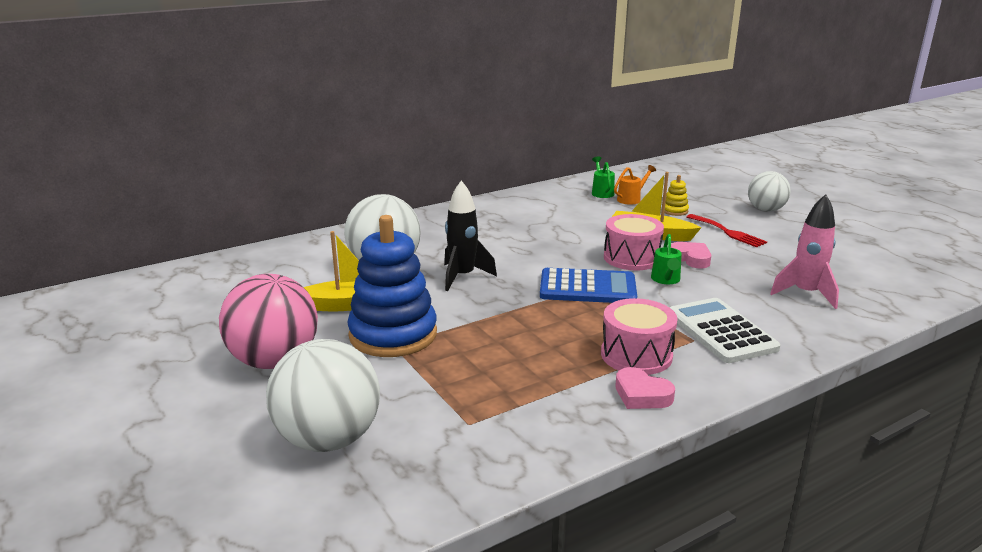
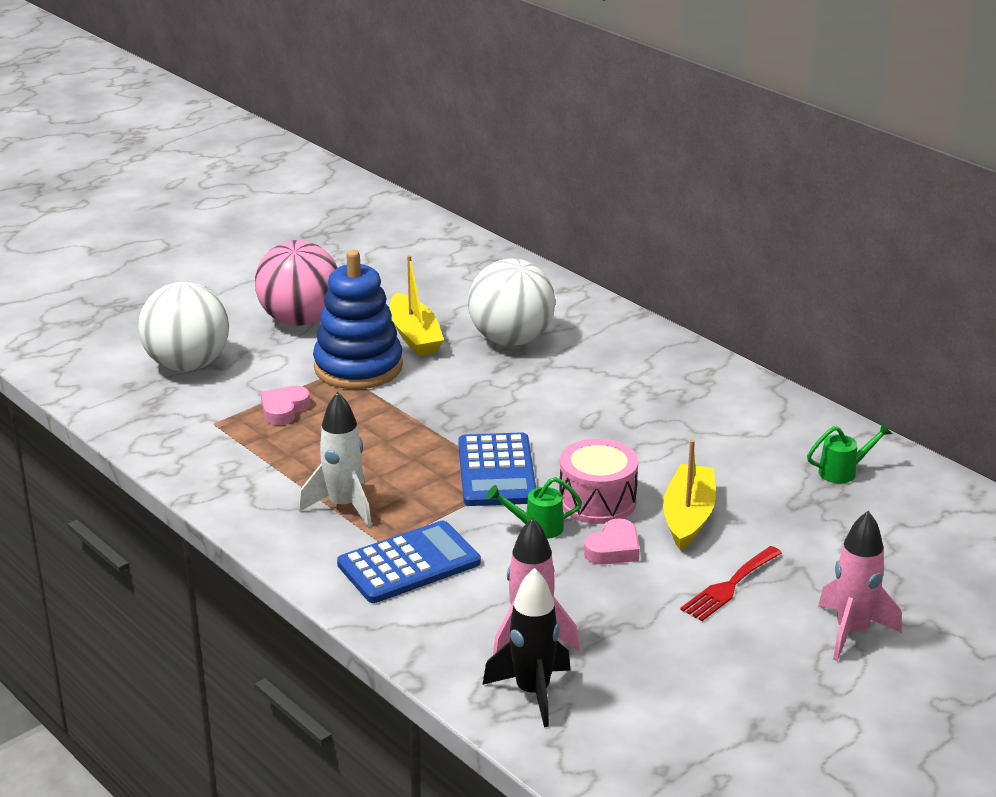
camera: 80 degrees right, 5 degrees up
(463, 277) = (499, 389): black rocket -> black rocket (532, 692)
(631, 199) = (827, 499): orange watering can -> none
(636, 355) = (343, 506): pink drum -> white rocket
(641, 395) = (267, 510): pink heart -> pink heart (284, 410)
(675, 211) = (796, 539): yellow stacking toy -> none
(720, 331) = (409, 563): white calculator -> blue calculator
(765, 210) = (852, 632): white ball -> pink rocket

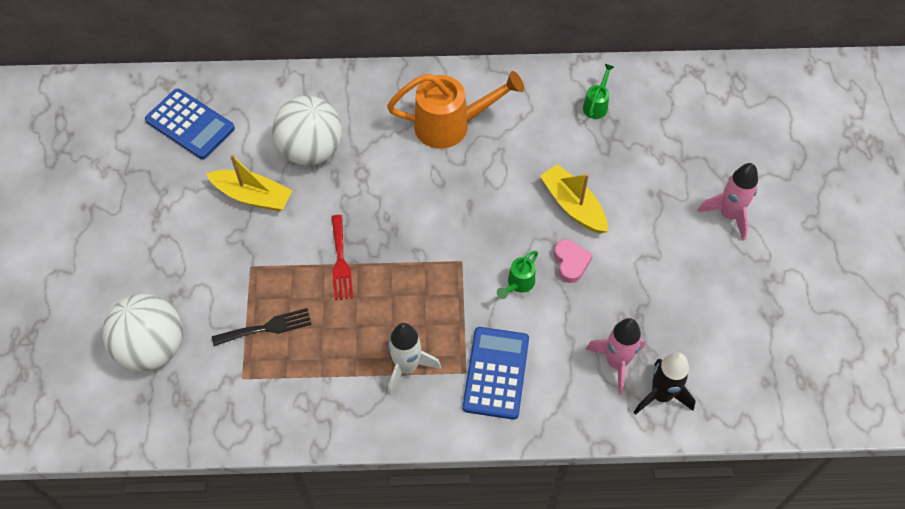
camera: 50 degrees left, 30 degrees up
(284, 410) = (267, 327): pink heart -> black fork
(300, 320) = (164, 245): pink ball -> none
(358, 367) = (258, 252): blue stacking toy -> none
(497, 471) = (445, 262): blue calculator -> blue calculator (190, 124)
(597, 501) = (520, 236): pink drum -> none
(664, 398) = (451, 125): none -> orange watering can
(729, 586) = (648, 236): red fork -> red fork (340, 261)

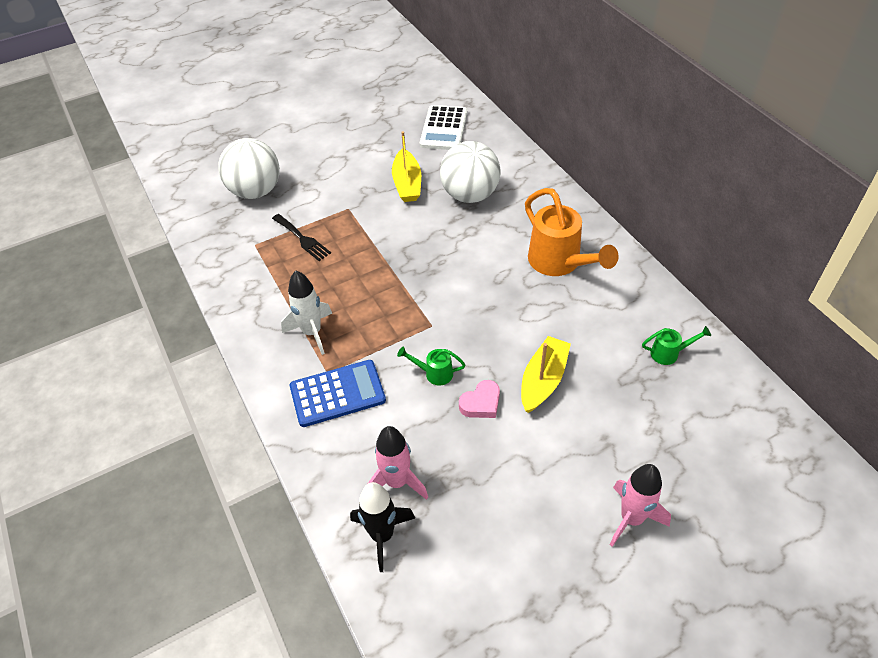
camera: 65 degrees right, 10 degrees down
(190, 124) = (444, 128): blue calculator -> white calculator
(340, 261) = (383, 253): red fork -> none

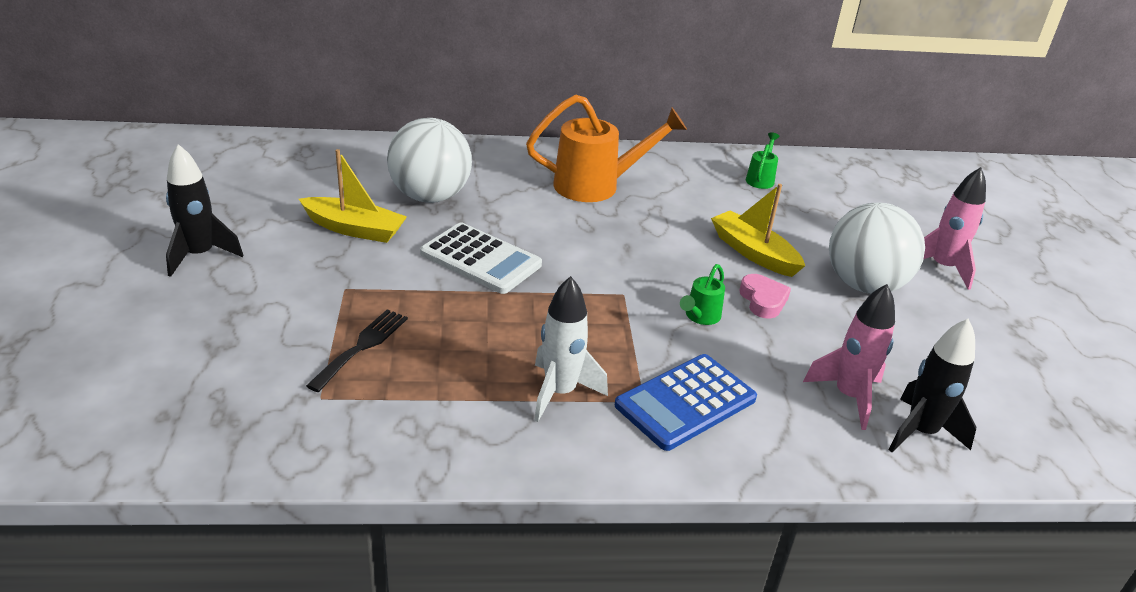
camera: 70 degrees left, 15 degrees down
(255, 191) = (194, 361): white ball -> white ball (864, 285)
(302, 239) = (362, 346): black fork -> black fork turned 45 degrees counterclockwise
(337, 393) = (685, 402): blue calculator -> blue calculator turned 135 degrees counterclockwise
(338, 146) = (200, 255): none -> black rocket
(444, 128) = (284, 171): white calculator -> white calculator (481, 259)

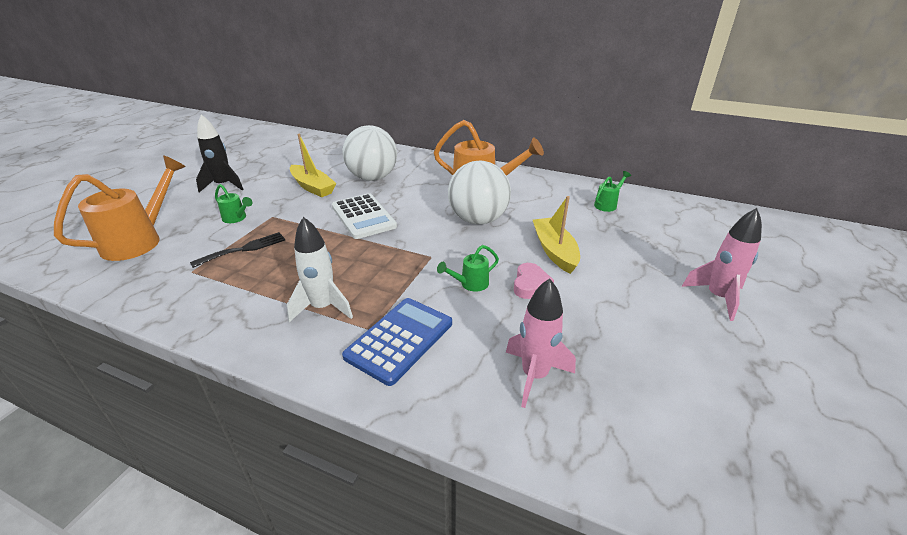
camera: 30 degrees right, 0 degrees up
(172, 376) = (139, 240): none -> orange watering can
(292, 304) = (236, 218): none -> green watering can
(685, 402) = (399, 340): blue calculator -> blue calculator turned 135 degrees clockwise
(864, 285) = (628, 294): white ball -> white ball (478, 220)
(920, 432) = (575, 427): black rocket -> none

